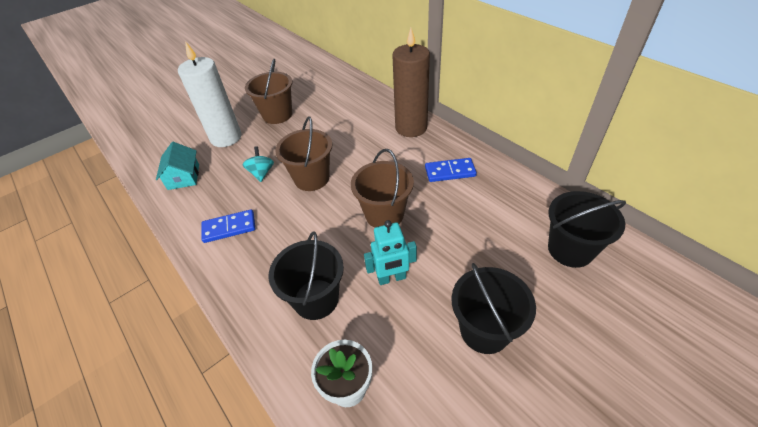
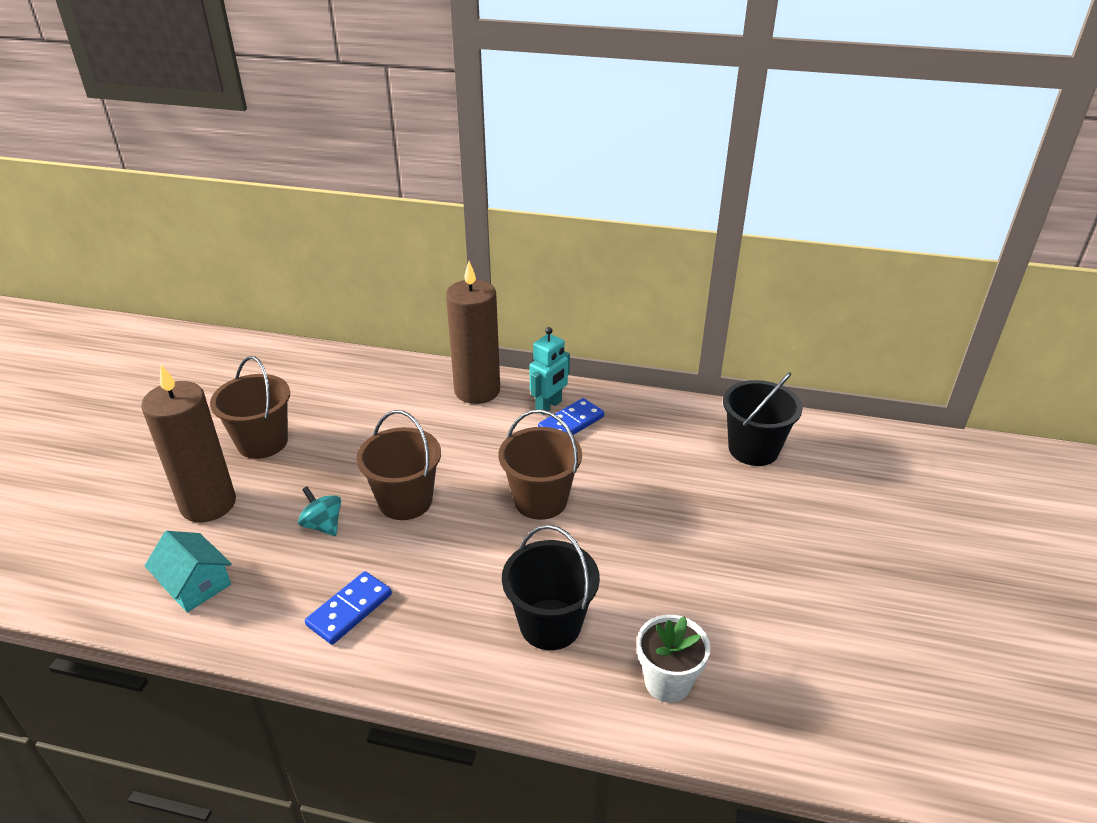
camera: 40 degrees left, 10 degrees down
(226, 137) = (208, 504): white candle -> brown candle
(391, 278) = (612, 560): turquoise robot -> turquoise robot (549, 406)
(484, 330) = (743, 558): black bucket -> none

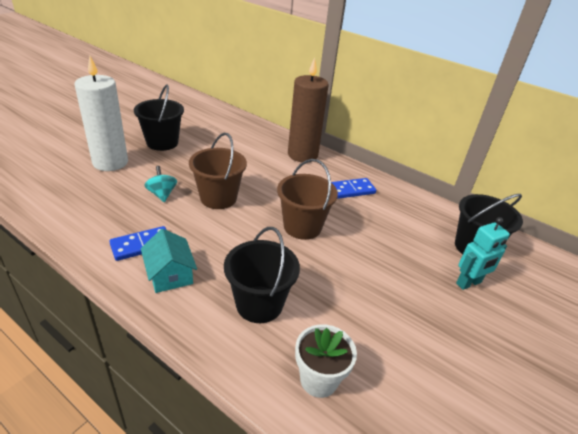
camera: 20 degrees right, 0 degrees up
(195, 584) = (71, 199): turquoise house -> turquoise house (170, 274)
(208, 504) = (110, 162): brown candle -> white candle
(262, 442) = (162, 142): brown bucket -> black bucket
(549, 406) = (342, 176): turquoise robot -> turquoise robot (469, 283)

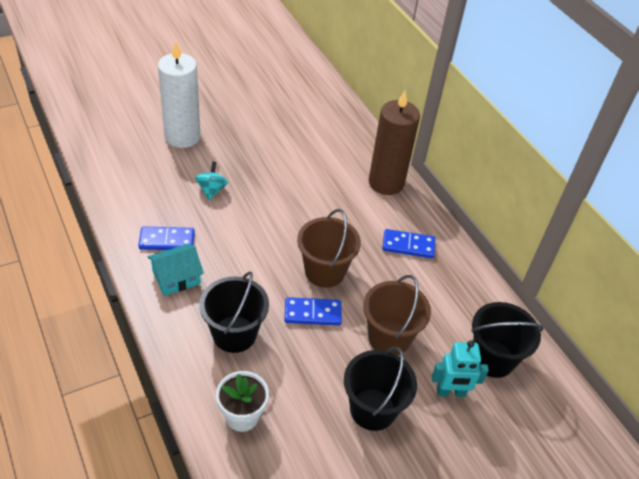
camera: 25 degrees right, 10 degrees up
(162, 142) = (244, 124): black bucket -> black bucket (372, 409)
(170, 274) = (176, 277): turquoise house -> turquoise house turned 60 degrees clockwise
(218, 198) = (262, 211): brown bucket -> brown bucket (389, 337)
(316, 262) = (312, 313): none -> blue domino

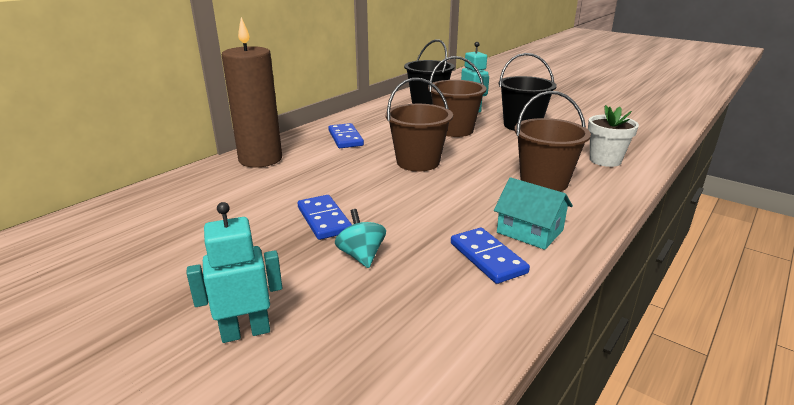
camera: 110 degrees left, 20 degrees down
(182, 136) = (246, 332): white candle -> turquoise robot
(211, 190) = (361, 256): turquoise spinning top -> turquoise spinning top turned 90 degrees clockwise
(234, 334) = (544, 182): black bucket -> brown bucket
(312, 313) = (472, 157): blue domino -> blue domino (324, 219)

